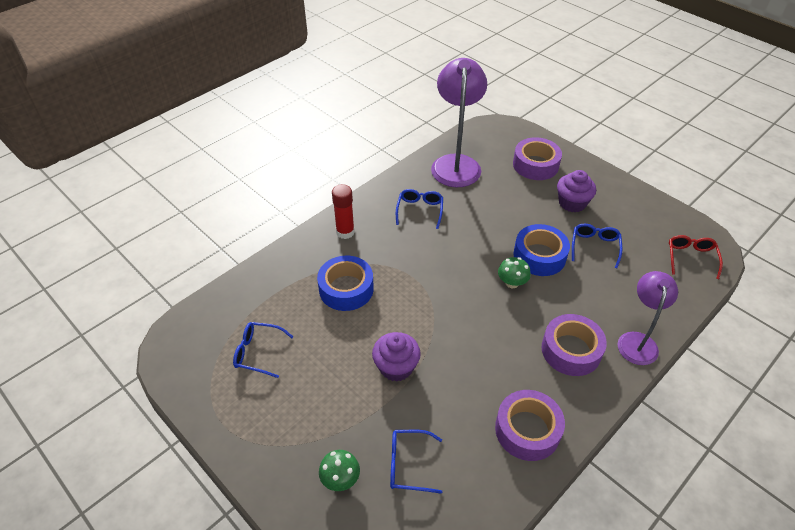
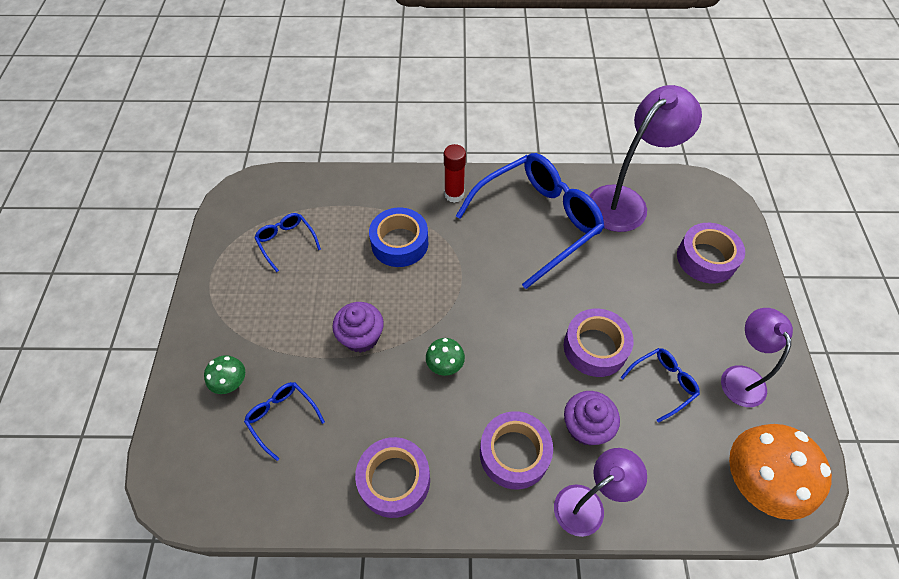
camera: 45 degrees right, 10 degrees up
(420, 210) = (537, 221): blue glasses -> blue glasses, size x2.28
(512, 283) = (538, 350): green mushroom -> green mushroom (445, 365)
(539, 256) = (595, 347): blue tape -> purple tape
(572, 203) = (696, 324): purple cupcake -> purple cupcake (586, 427)
(623, 213) = (739, 376): none -> purple lamp
(691, 258) = (757, 481): red glasses -> orange mushroom

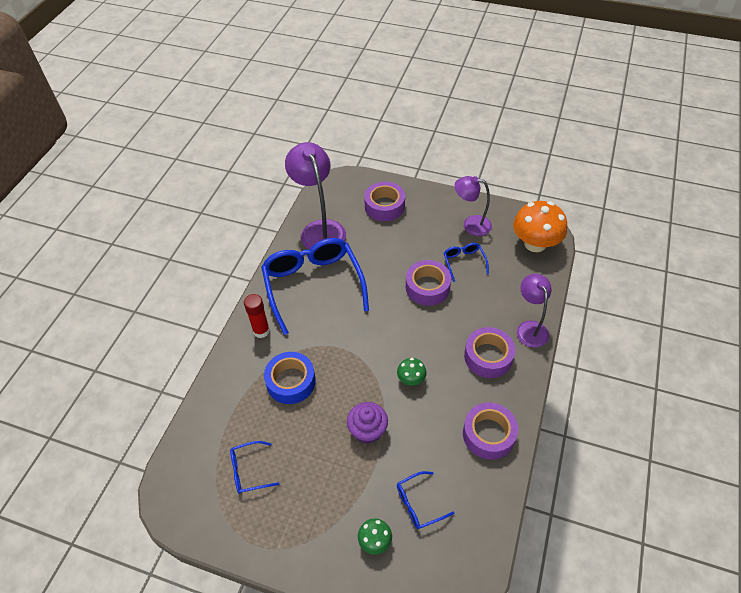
camera: 70 degrees left, 5 degrees down
(586, 427) = (481, 312): purple cupcake -> none

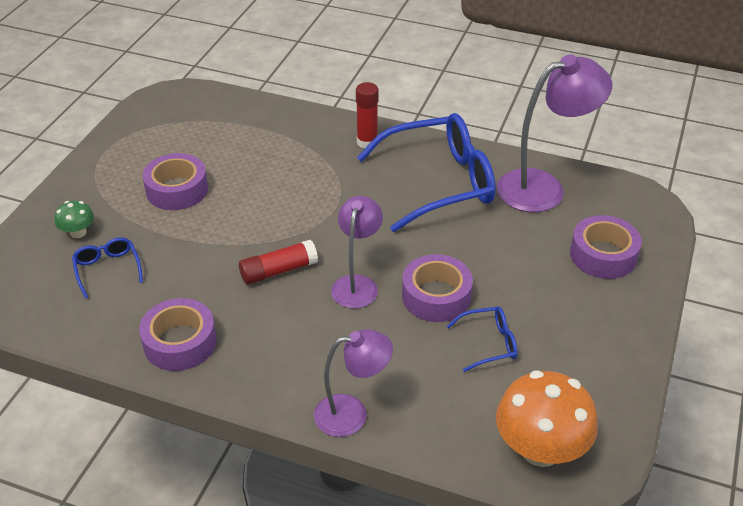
camera: 90 degrees right, 10 degrees down
(249, 471) = (186, 142): blue glasses -> none
(291, 382) = (291, 167): blue tape -> none
(367, 430) = (212, 229): purple cupcake -> none
(411, 379) = (278, 271): green mushroom -> red glue stick
(471, 224) = (577, 360): purple lamp -> purple lamp (357, 284)
(488, 356) = (304, 355): purple tape -> purple tape (177, 190)

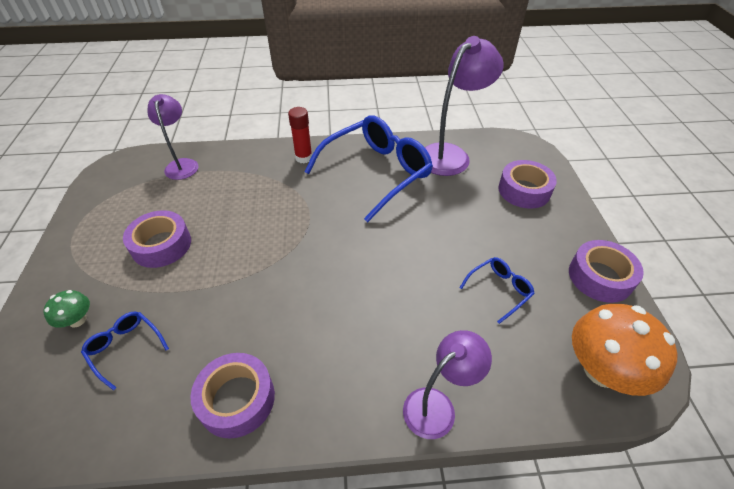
camera: 25 degrees left, 5 degrees up
(278, 271) = (292, 289): red glue stick -> none
(357, 284) = (366, 277): purple lamp -> purple lamp (182, 164)
(436, 296) = (434, 264): purple tape -> purple tape (600, 277)

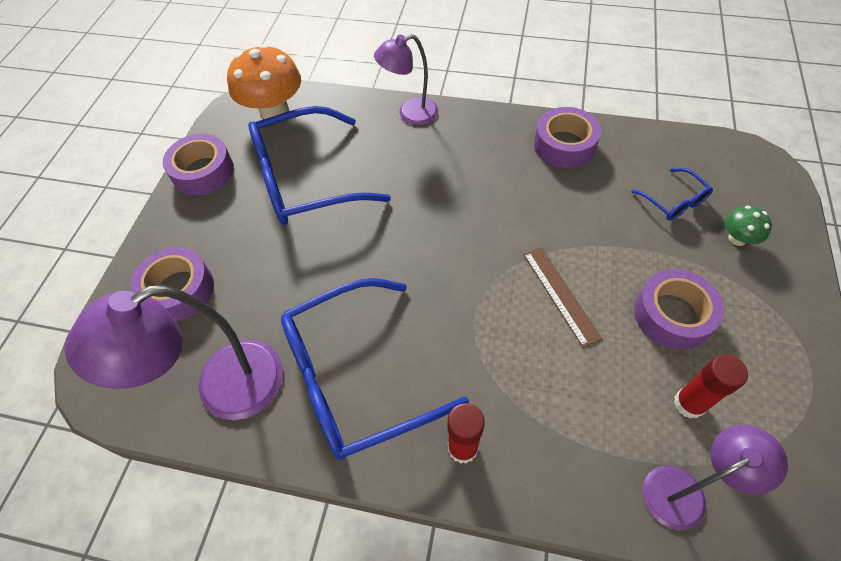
camera: 160 degrees left, 10 degrees up
(167, 199) = (689, 404): none -> red glue stick
(182, 164) = (684, 491): purple lamp -> purple lamp turned 120 degrees counterclockwise
(247, 242) = (560, 295): none -> brown ruler
(499, 290) = (305, 180): blue glasses -> blue glasses, size x2.28

